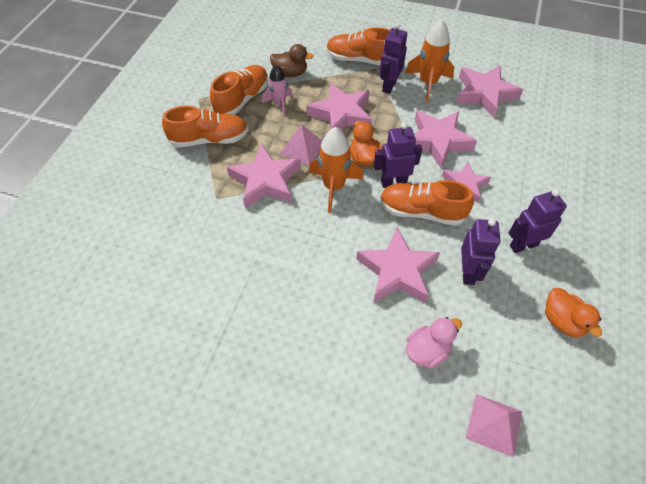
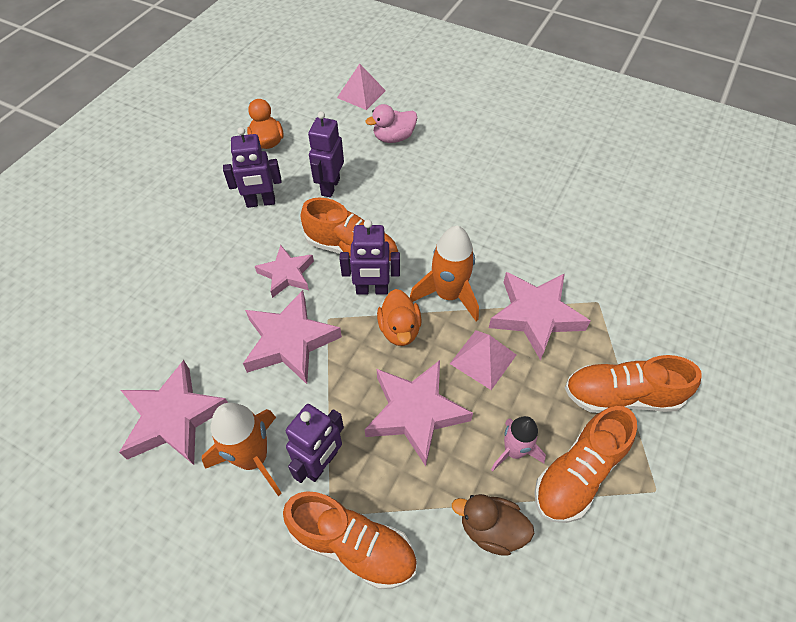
camera: 170 degrees left, 0 degrees up
(397, 271) = (399, 197): pink star -> none

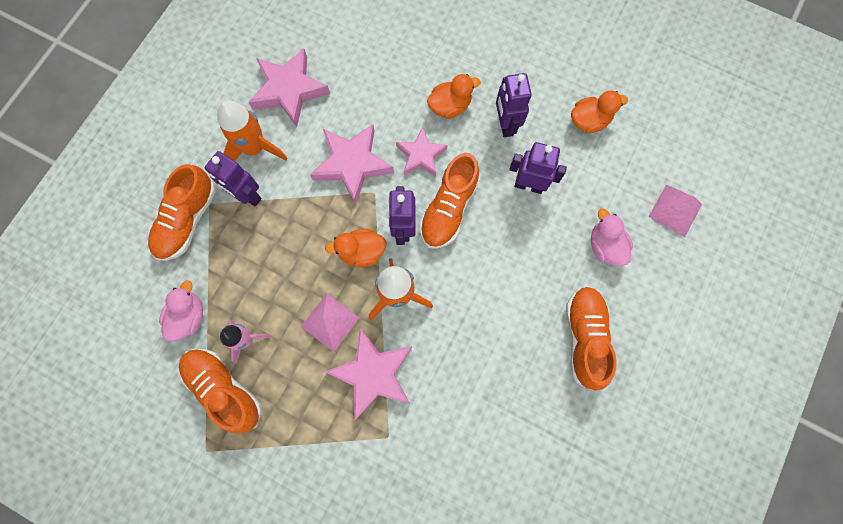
camera: 90 degrees right, 20 degrees up
(230, 248) = (450, 106): none -> orange duck
(415, 412) = (283, 264): pink star -> none
(491, 529) = (189, 317): brown duck -> pink duck
(621, 396) = (289, 439): orange shoe -> orange shoe (584, 337)

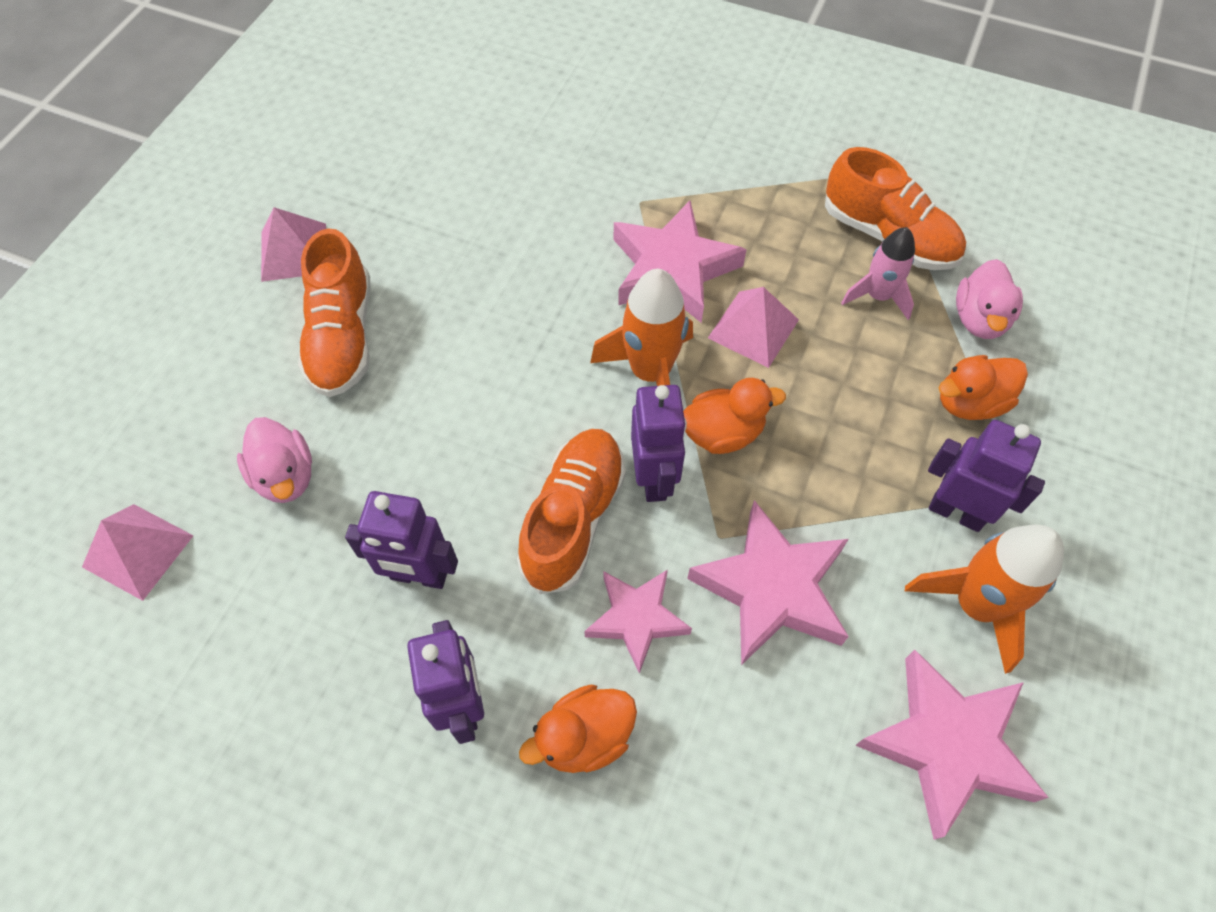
camera: 175 degrees right, 15 degrees down
(187, 220) = (1047, 460): orange shoe -> none
(589, 121) = (277, 728): orange duck -> orange duck (970, 403)
(625, 411) = (294, 252): none -> pink pyramid

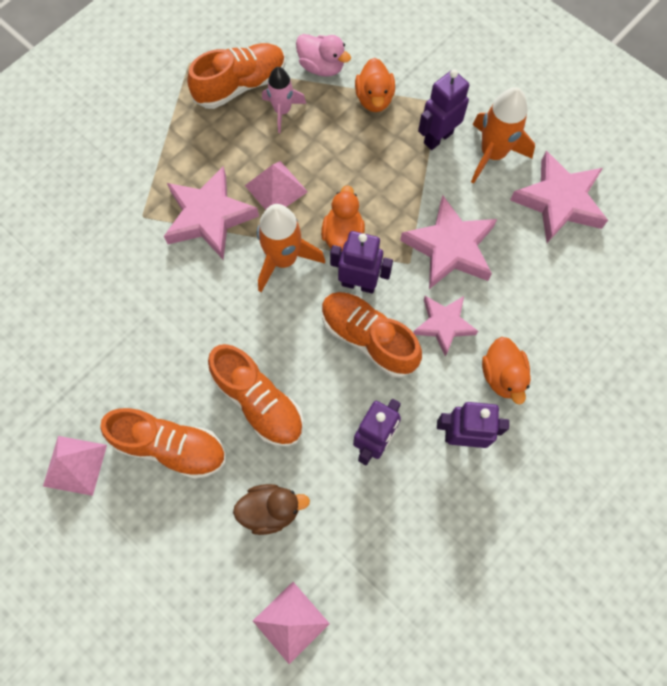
camera: 70 degrees left, 10 degrees up
(285, 476) = (270, 510): pink duck -> brown duck
(431, 412) = (258, 402): none -> orange shoe

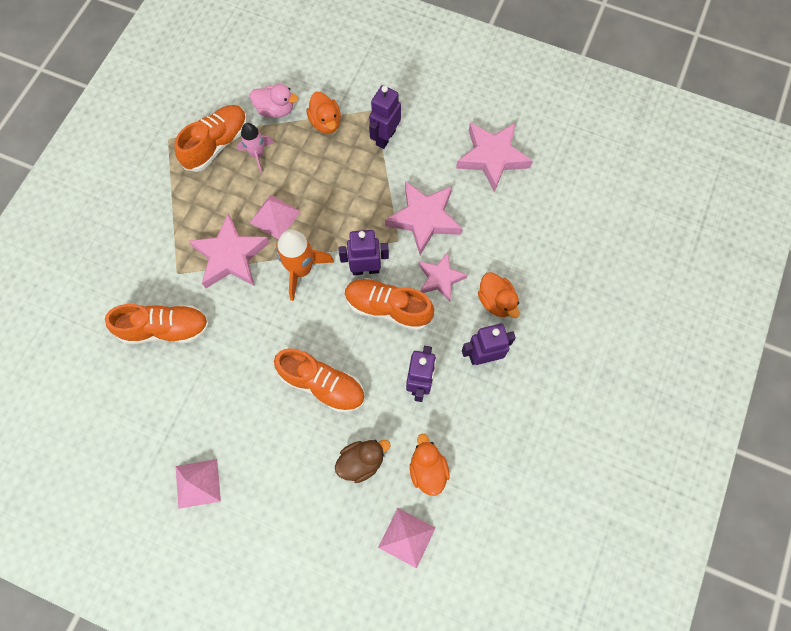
camera: 20 degrees left, 0 degrees up
(171, 446) = (267, 442): orange shoe -> orange shoe (165, 329)
(343, 234) = (340, 235): orange duck -> orange duck (427, 469)
(492, 154) = (431, 137): orange rocket -> none

